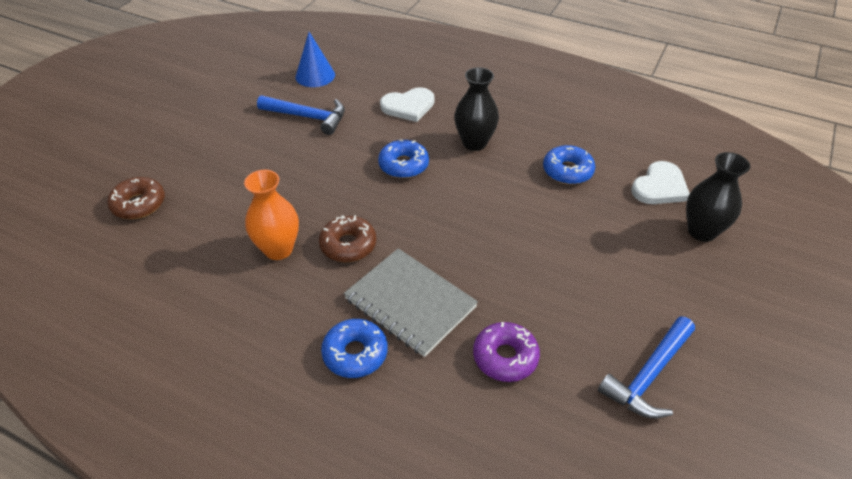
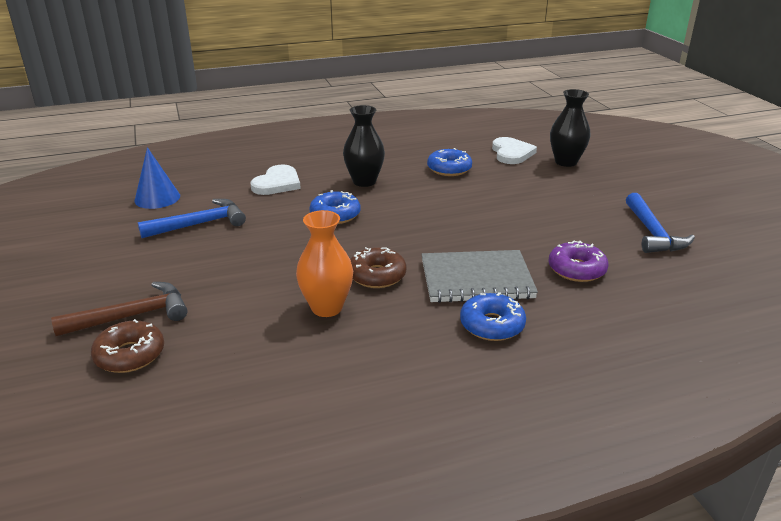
camera: 45 degrees left, 15 degrees down
(176, 174) = (132, 316): none -> brown hammer

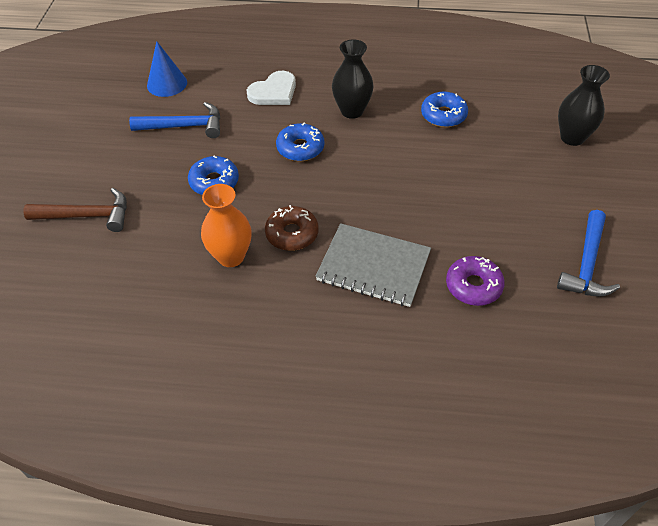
camera: 25 degrees right, 20 degrees up
(130, 355) = (68, 255): brown donut -> none
(492, 325) = (351, 323): blue donut -> blue donut (214, 182)
(511, 153) = (523, 109): white heart -> none

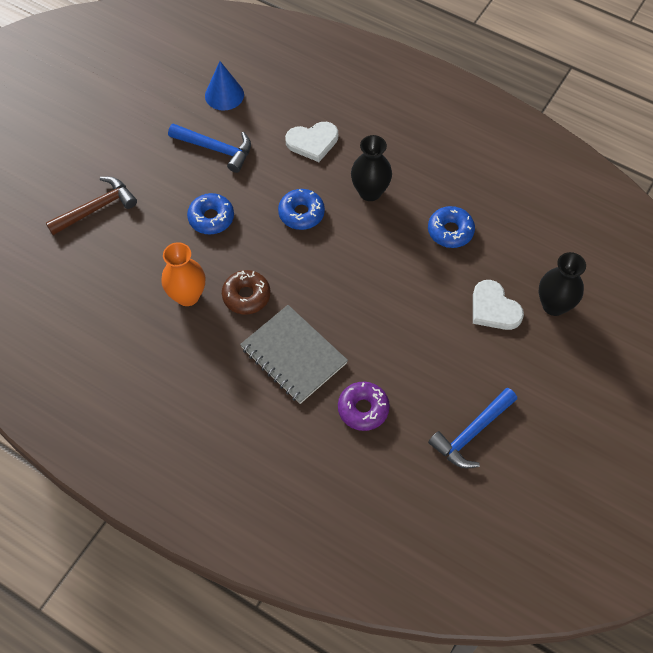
camera: 25 degrees right, 10 degrees up
(87, 216) = (96, 208): brown hammer -> brown hammer turned 60 degrees counterclockwise
(525, 158) = (494, 308): none -> white heart

